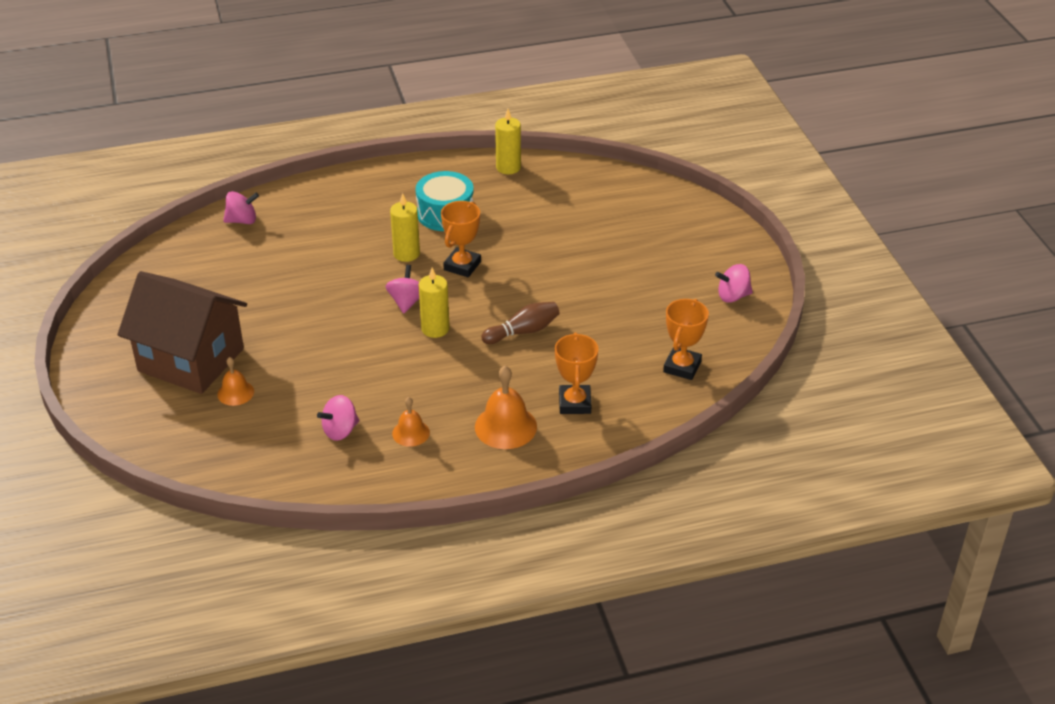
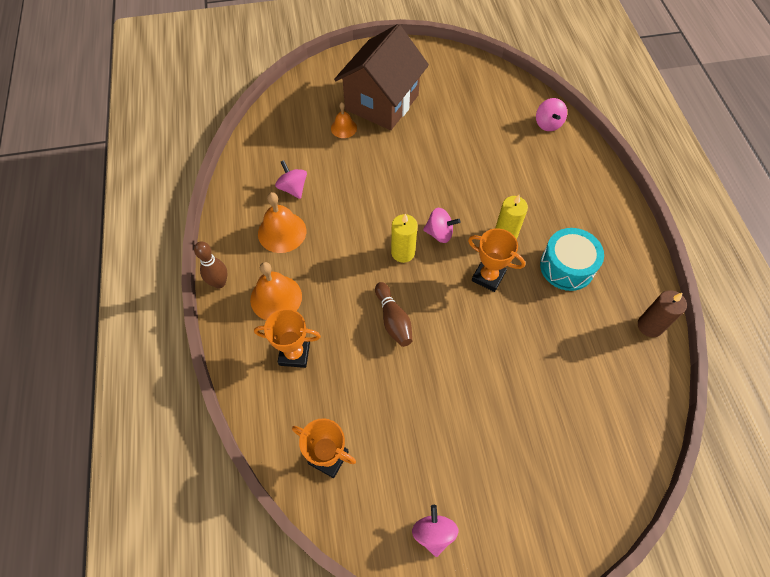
camera: 95 degrees right, 20 degrees up
(411, 433) = (282, 232): orange bell -> orange bell, size x1.67
(490, 480) = (219, 283): none -> brown bowling pin
(508, 167) = (650, 326): yellow candle -> brown candle

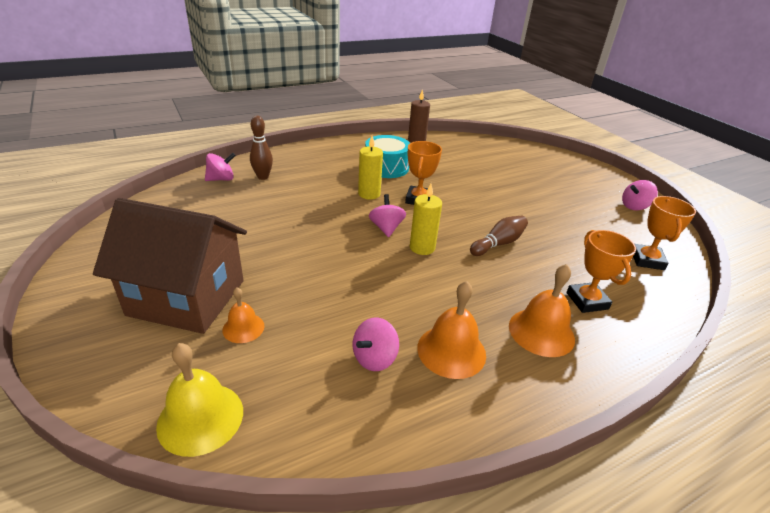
camera: 110 degrees left, 25 degrees down
(219, 283) = (566, 396): brown bowling pin -> brown bowling pin (263, 177)
(284, 108) = (200, 418): none -> yellow bell

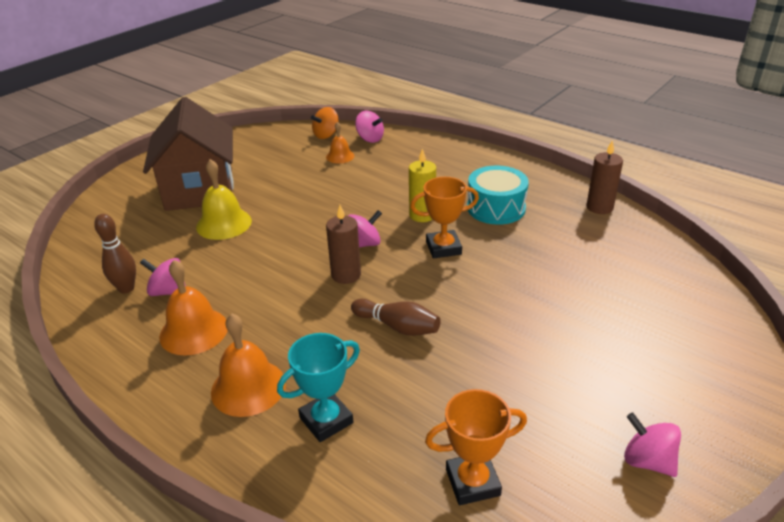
camera: 70 degrees right, 0 degrees up
(181, 196) = (326, 135): none -> orange spinning top
(200, 418) = (89, 240): yellow bell -> yellow bell (224, 223)
(243, 328) = (178, 223): orange bell -> orange bell (340, 156)
(263, 177) = (394, 153): brown bowling pin -> brown bowling pin (126, 288)
(422, 247) = (346, 275): yellow candle -> brown candle
(587, 301) = (326, 420): orange trophy -> turquoise trophy

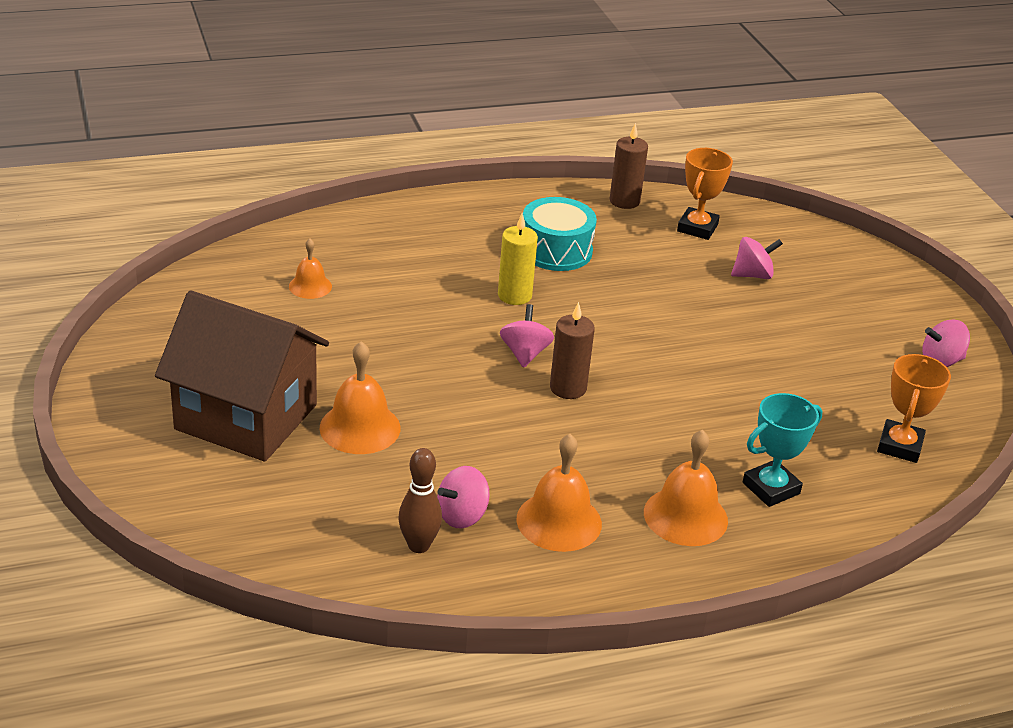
camera: 60 degrees left, 0 degrees up
(224, 223) = (360, 427): yellow bell -> orange bell
(326, 135) = (238, 271): orange spinning top -> none
(326, 420) = (771, 488): turquoise trophy -> turquoise trophy turned 60 degrees clockwise
(370, 139) = (296, 248): pink spinning top -> pink spinning top (752, 275)
(397, 326) = (683, 395): brown bowling pin -> none
(443, 248) = (588, 312): orange trophy -> orange trophy (697, 228)

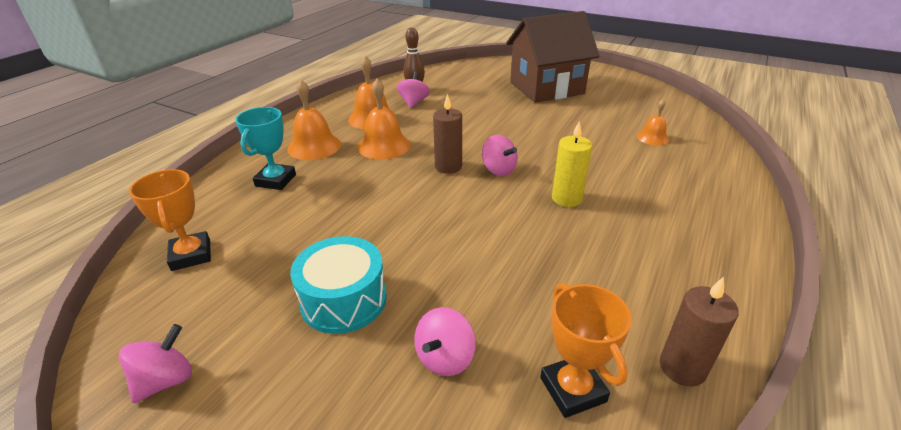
camera: 140 degrees right, 0 degrees up
(360, 427) = (503, 105): orange bell -> orange bell (384, 146)
(556, 250) = (613, 253): turquoise drum -> turquoise drum (344, 300)

